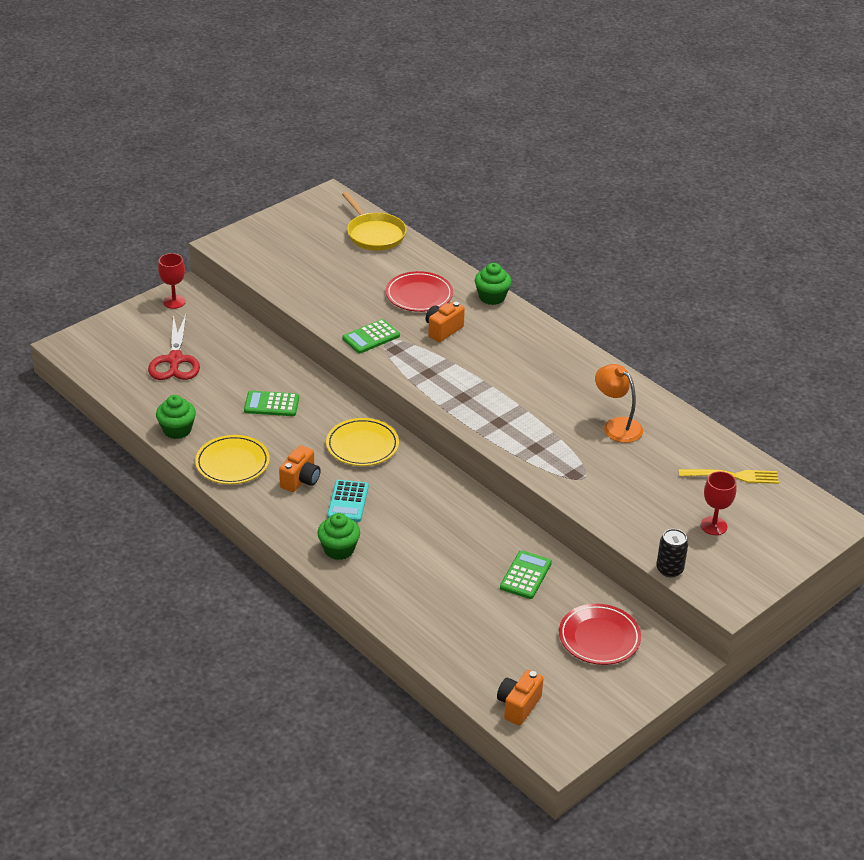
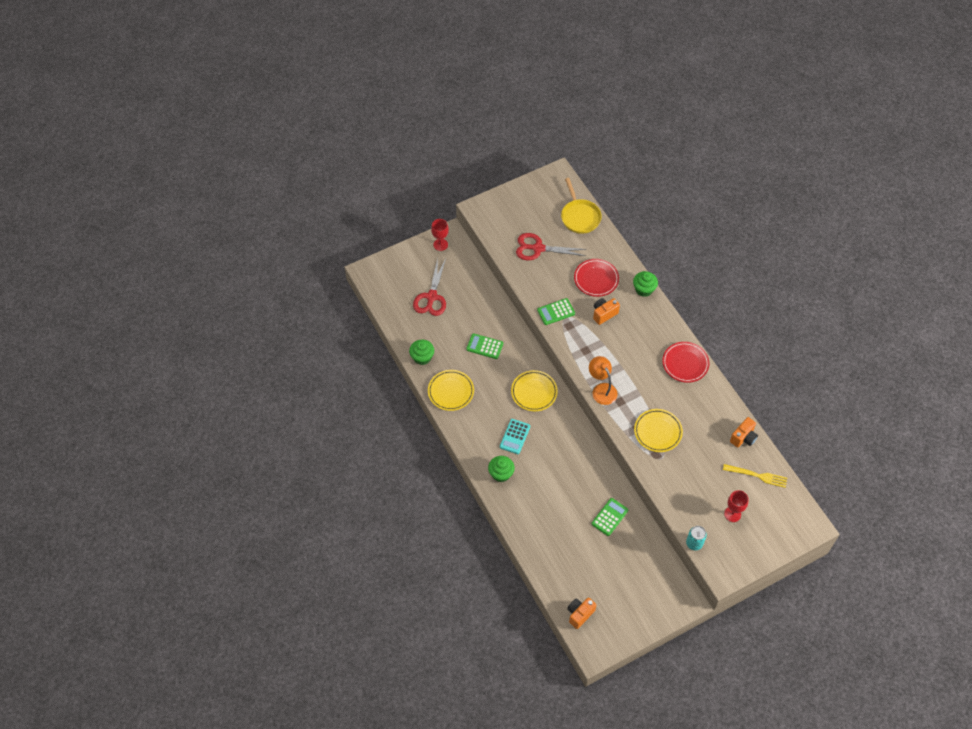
camera: 15 degrees right, 20 degrees up
(301, 480) = (489, 413): orange camera -> orange camera (743, 438)
(323, 274) = (538, 248): none -> red scissors
(567, 448) = (658, 432): none -> yellow plate
(599, 638) = (641, 574): red plate -> red plate (685, 363)
(616, 426) = (695, 419): orange lamp -> orange lamp (601, 389)
(669, 569) = (694, 543): black can -> turquoise can

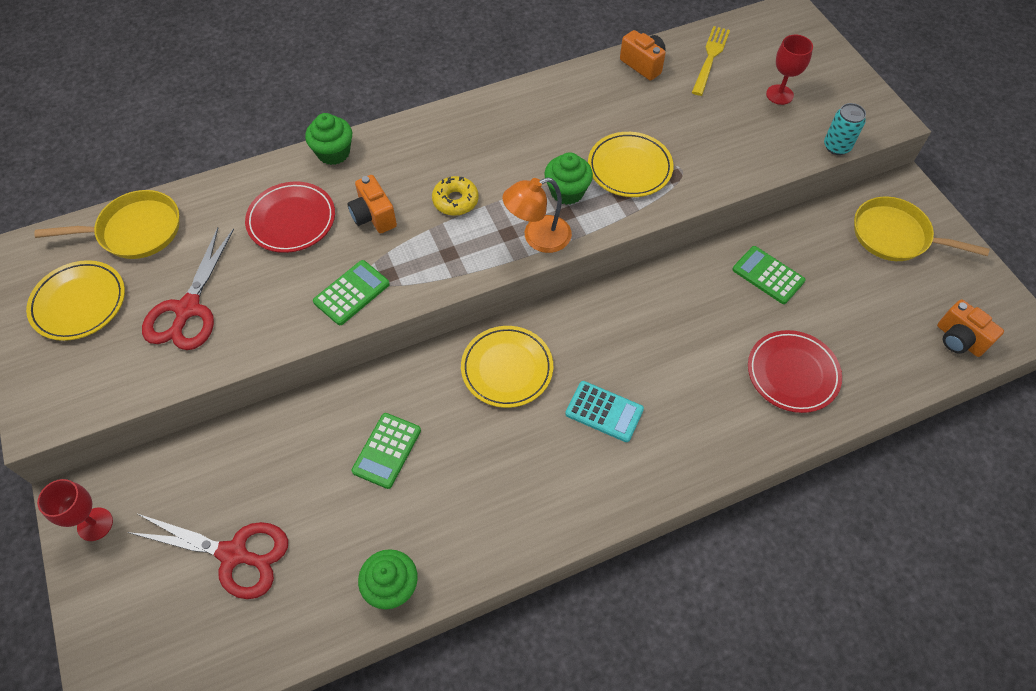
camera: 85 degrees left, 0 degrees up
(451, 391) = (488, 529): yellow plate -> yellow plate (79, 303)
(501, 474) = (686, 444): green cupcake -> green cupcake (567, 192)
(556, 312) = (351, 293): green calculator -> green calculator turned 120 degrees counterclockwise
(620, 349) = (455, 200): none -> yellow donut
(649, 589) = (895, 236): none -> yellow pan
(685, 363) = (497, 116): red plate -> red plate (792, 373)

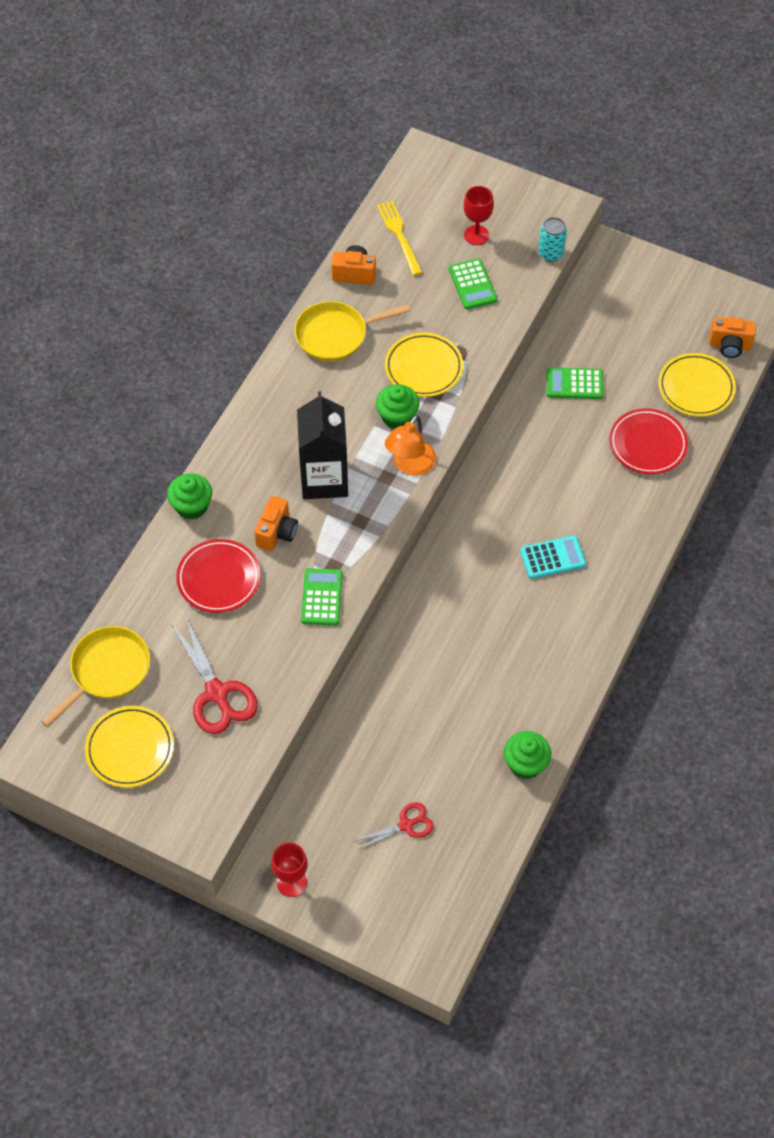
camera: 40 degrees left, 0 degrees up
(234, 554) = (406, 825): red scissors -> red scissors, size x0.58
(373, 216) = (277, 533): orange camera -> orange camera turned 90 degrees counterclockwise
(387, 450) = (437, 689): green calculator -> green calculator (472, 284)
(455, 200) = (324, 479): yellow donut -> black carton
(507, 369) = (462, 576): yellow plate -> yellow plate (696, 387)
(895, 236) = (633, 294): yellow pan -> yellow pan (335, 335)

